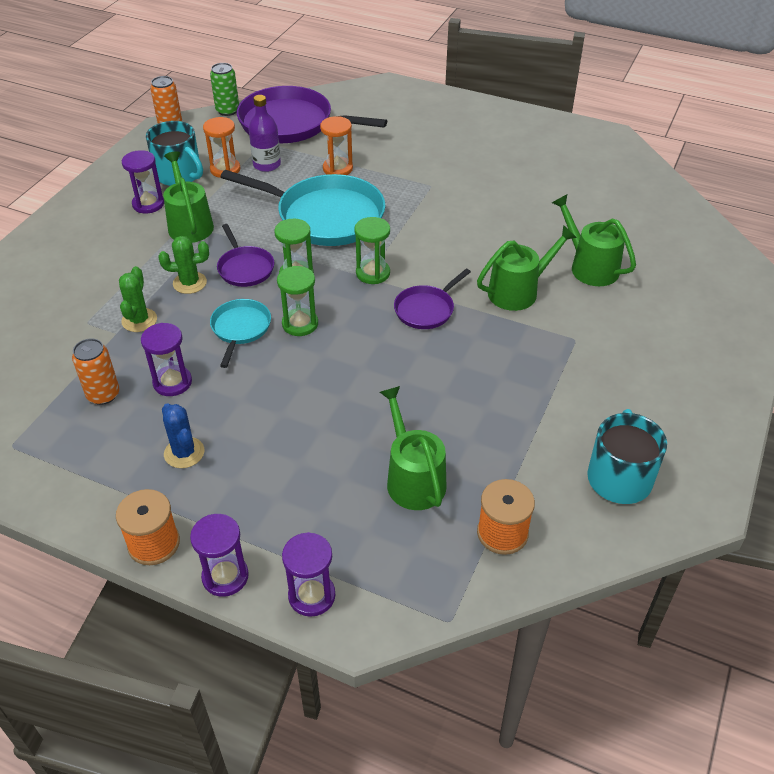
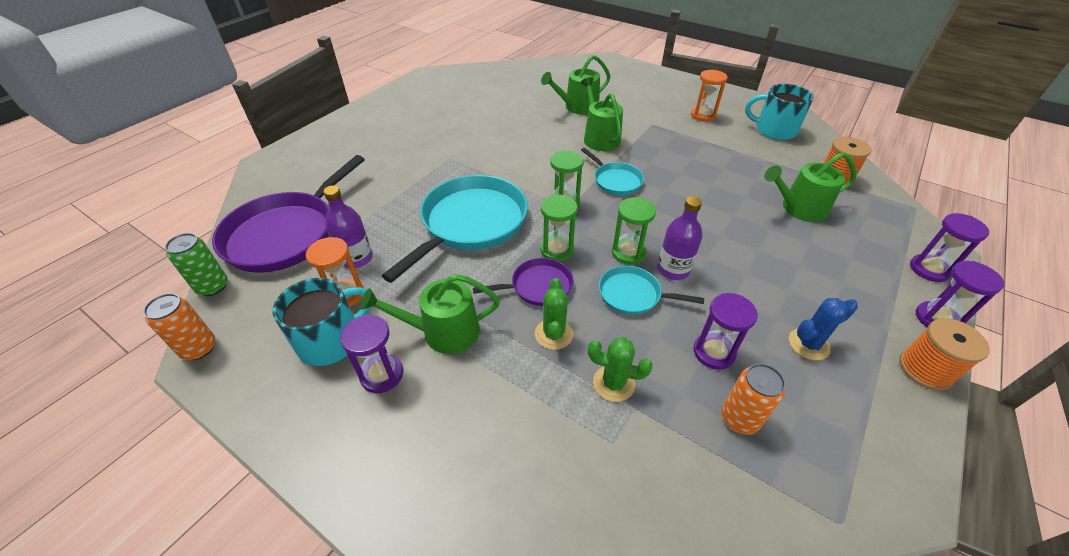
camera: 80 degrees left, 0 degrees up
(279, 357) = (673, 270): none -> purple bottle
(337, 169) = (394, 208): orange hourglass -> orange hourglass (703, 115)
(426, 309) = (615, 181): purple pan -> turquoise pan

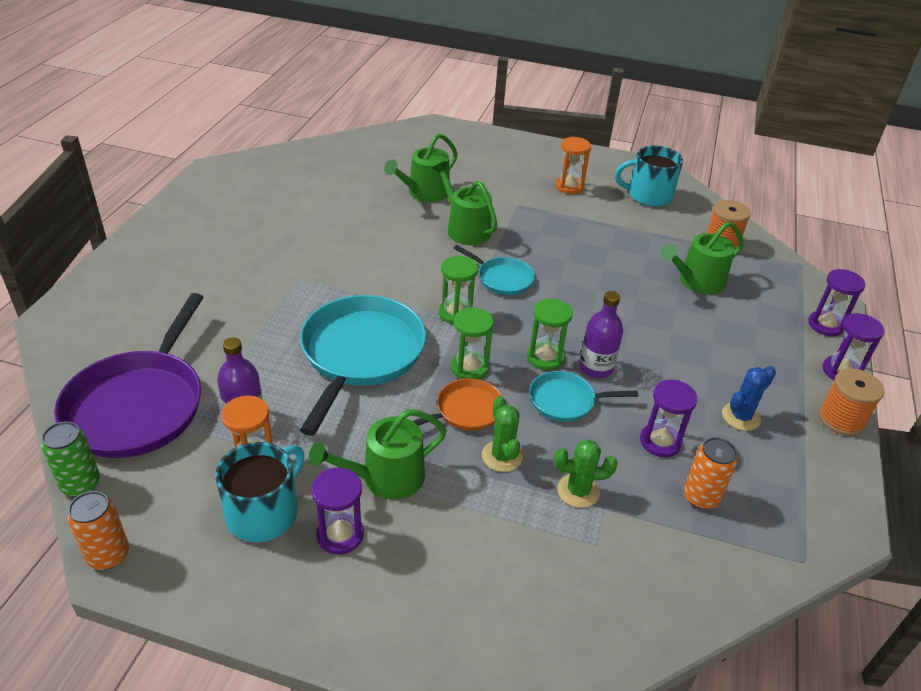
camera: 20 degrees left, 5 degrees down
(538, 286) = (466, 410): purple pan -> orange pan

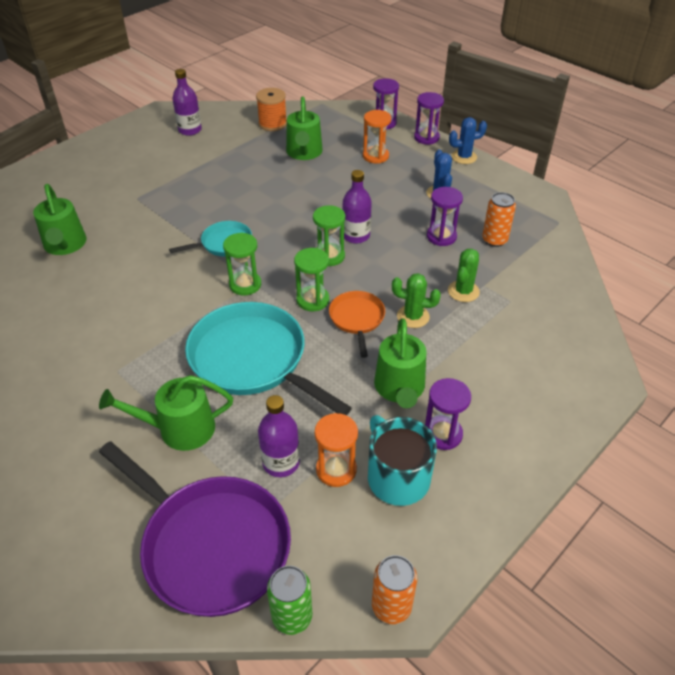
camera: 60 degrees left, 5 degrees up
(465, 229) = (141, 240): green watering can -> green watering can (179, 429)
(565, 401) = (379, 264): turquoise pan -> none
(569, 187) = (140, 162): orange hourglass -> orange hourglass (375, 156)
(648, 195) = (190, 130): turquoise mug -> purple bottle
(841, 419) = (464, 157): orange spool -> blue cactus

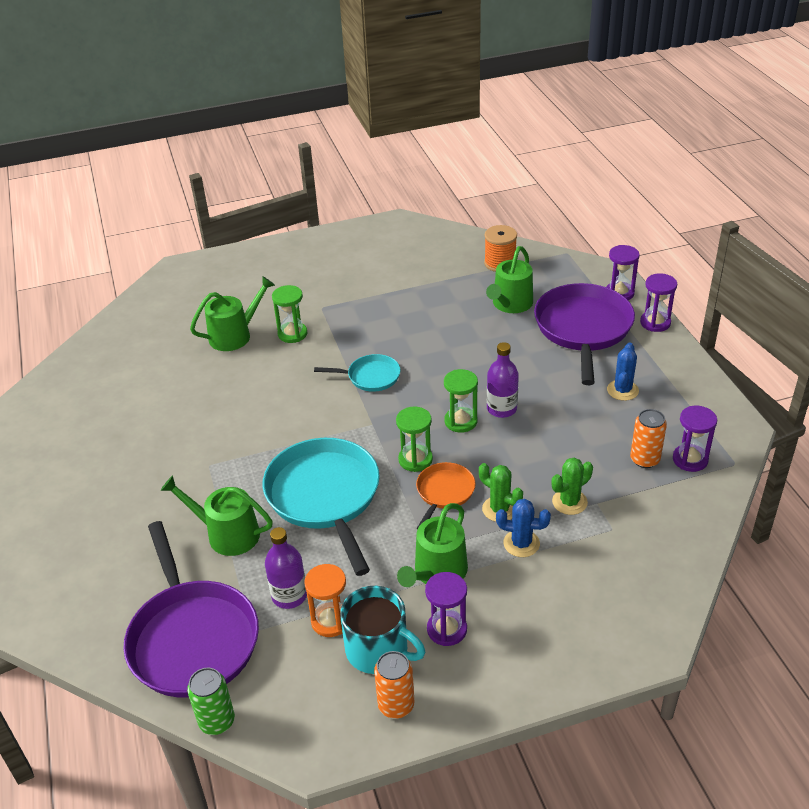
camera: 30 degrees right, 5 degrees down
(65, 245) = (235, 335): green watering can -> green watering can turned 135 degrees counterclockwise
(190, 130) = (414, 249): purple bottle -> none
(245, 284) = (364, 423): green hourglass -> green hourglass (292, 334)
(375, 156) = (583, 329): orange hourglass -> purple pan
(391, 606) = (298, 751): orange can -> orange can (396, 705)
(397, 477) = (378, 650): turquoise mug -> turquoise mug turned 120 degrees clockwise
(441, 236) = (589, 437): purple hourglass -> purple hourglass (690, 459)
(464, 157) = (681, 357): blue cactus -> blue cactus (521, 543)

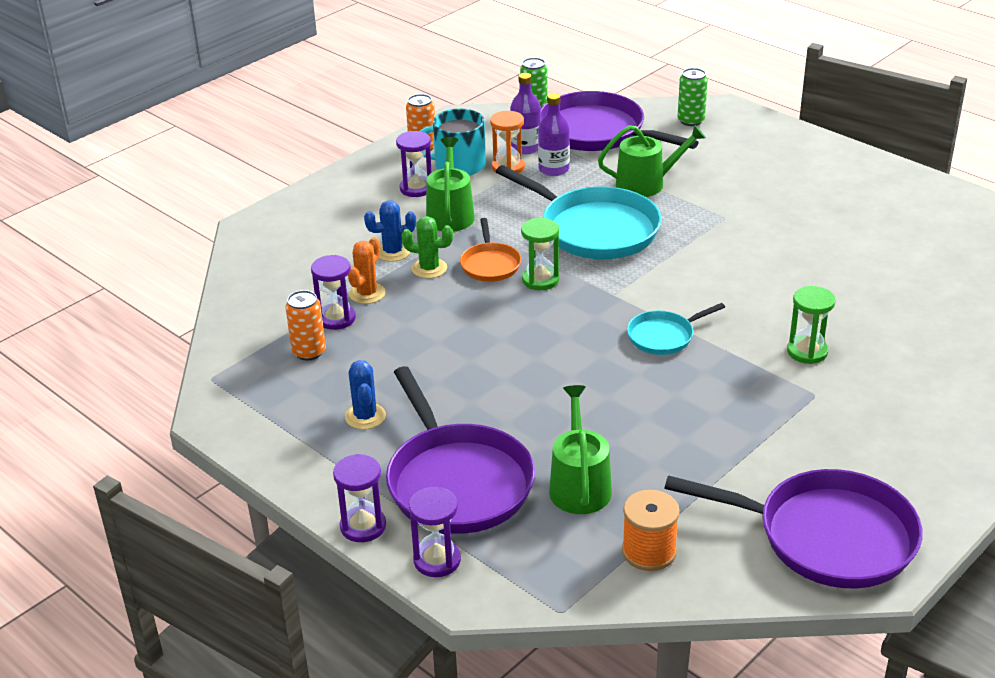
camera: 150 degrees right, 5 degrees down
(85, 611) = (691, 121): none -> green can
(235, 335) = (868, 328): green watering can -> none
(403, 242) = (827, 537): none -> purple pan
(461, 421) = (525, 326): green hourglass -> none
(501, 409) = (491, 351): purple bottle -> purple bottle (526, 148)
(569, 502) = (367, 293): green cactus -> orange cactus
(690, 459) = (260, 367): purple hourglass -> purple hourglass (336, 318)

